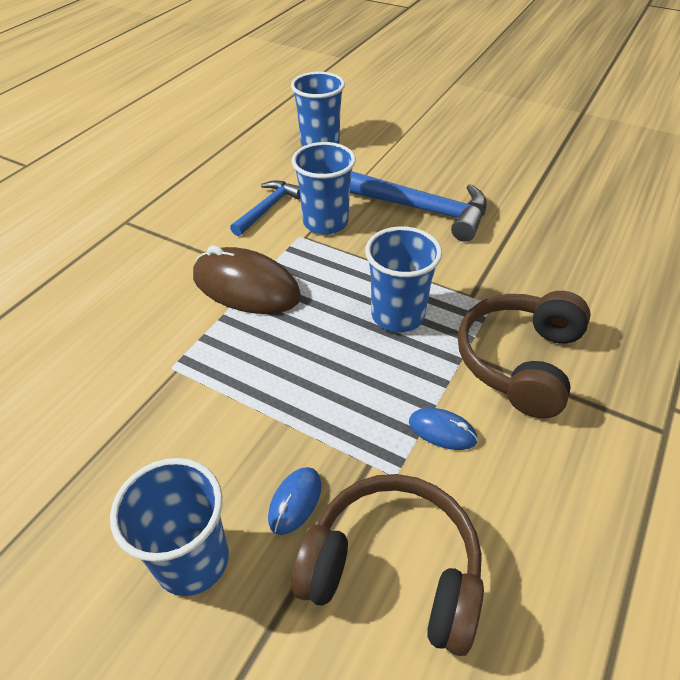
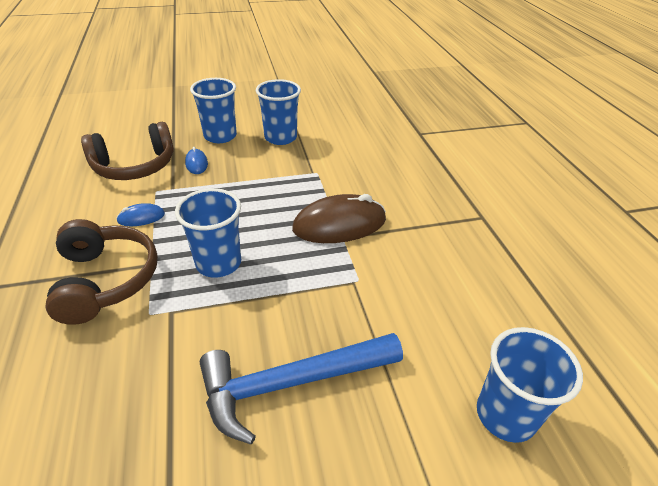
camera: 135 degrees right, 5 degrees down
(267, 208) = (417, 288): blue hammer -> none
(325, 222) = (356, 306): blue cup -> blue cup (280, 138)

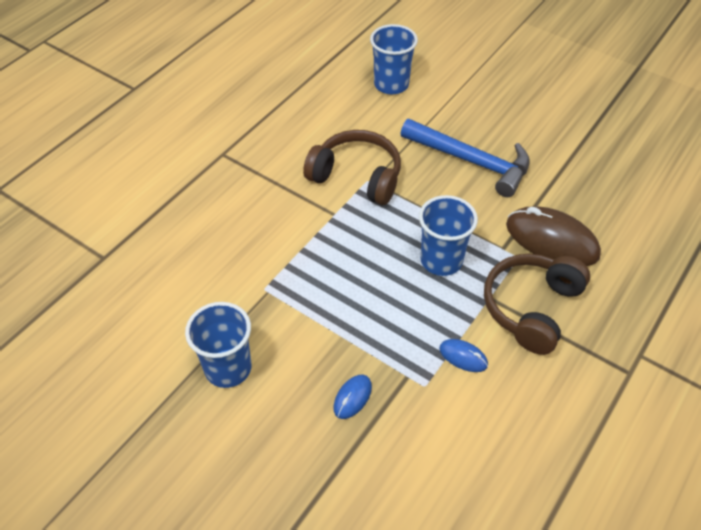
camera: 130 degrees left, 10 degrees up
(135, 166) = (416, 449): brown headphones -> brown headphones (357, 176)
(220, 136) = (281, 429): blue cup -> none
(339, 224) = (322, 225): brown mouse -> brown mouse (551, 240)

